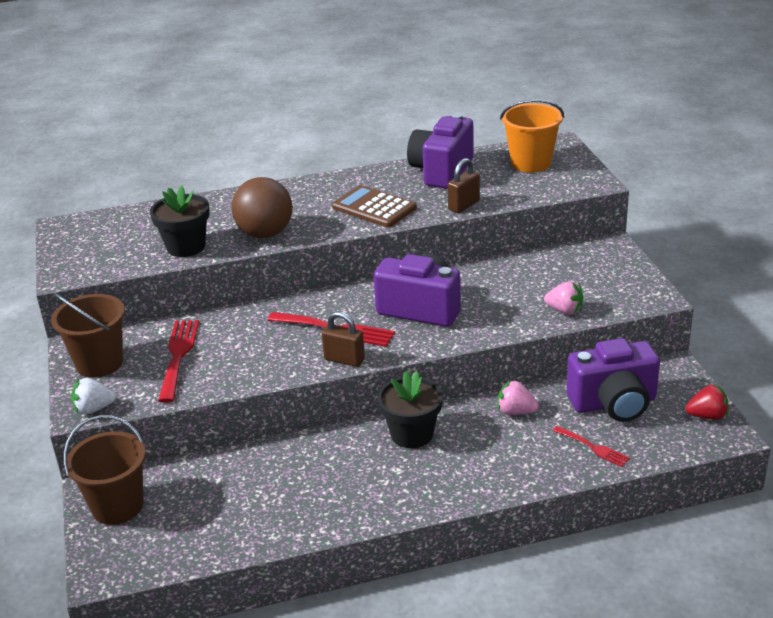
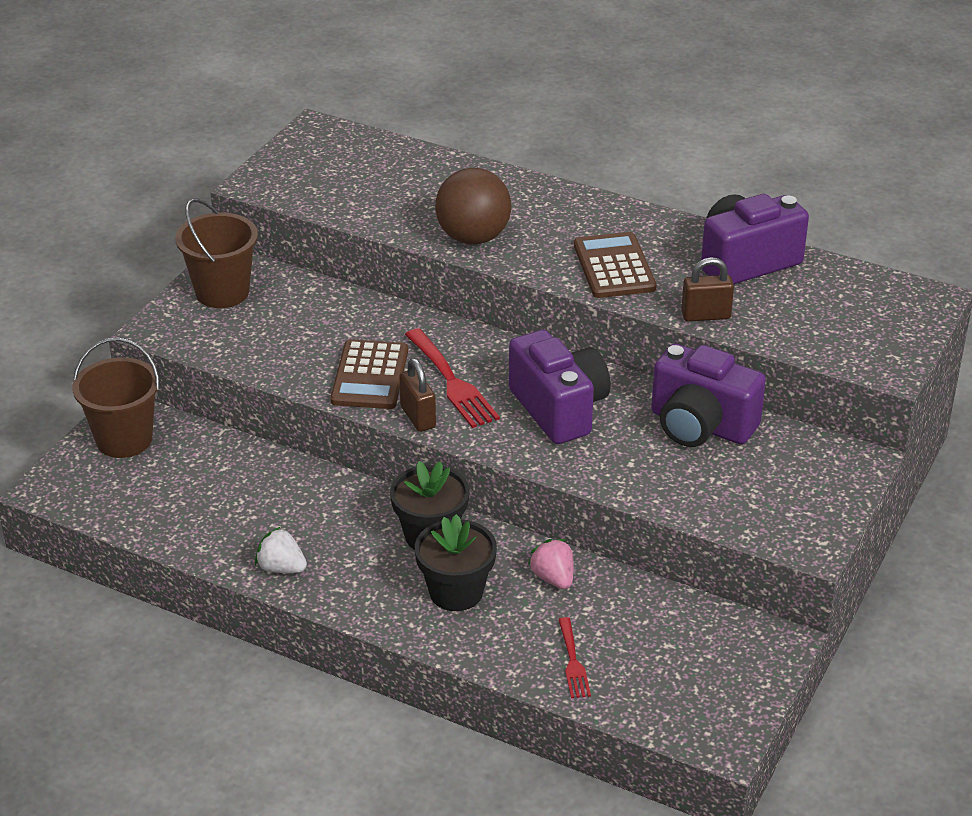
camera: 40 degrees right, 5 degrees up
(94, 409) = (166, 334): white strawberry -> white strawberry (281, 568)
(178, 356) = (290, 324): red fork -> none
(186, 247) = (387, 212): black flower pot -> black flower pot (456, 592)
(278, 355) = (370, 376): none -> brown calculator
(530, 163) = (857, 305): orange bucket -> none
(564, 310) = (694, 499): pink strawberry -> none
(614, 403) = (659, 634): purple camera -> purple camera (700, 426)
(707, 416) = (733, 711): red strawberry -> none

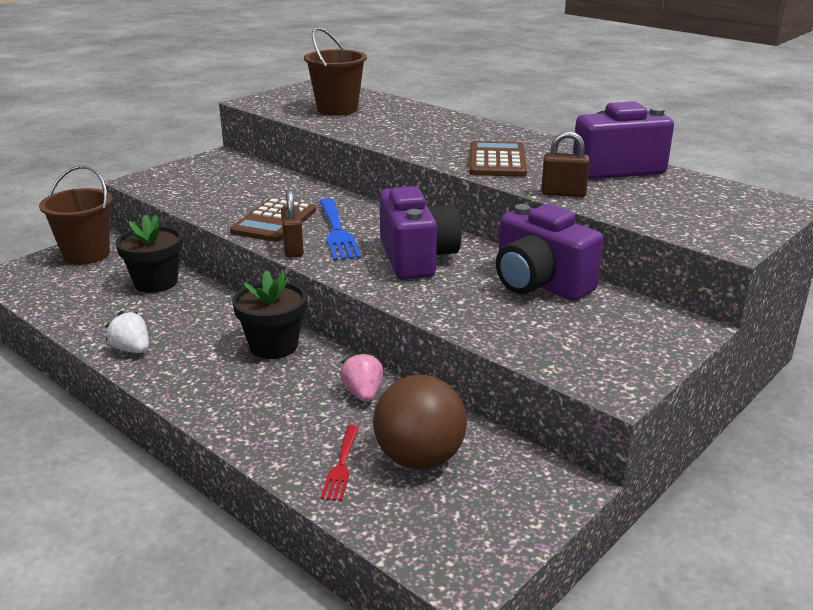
camera: 15 degrees right, 10 degrees down
(222, 292) = (204, 168): brown bucket -> brown bucket (337, 109)
(452, 382) = (337, 232): red fork -> blue fork
(456, 592) = (267, 390): black flower pot -> black flower pot (156, 283)
(473, 237) = (392, 137): brown ball -> brown ball (419, 458)

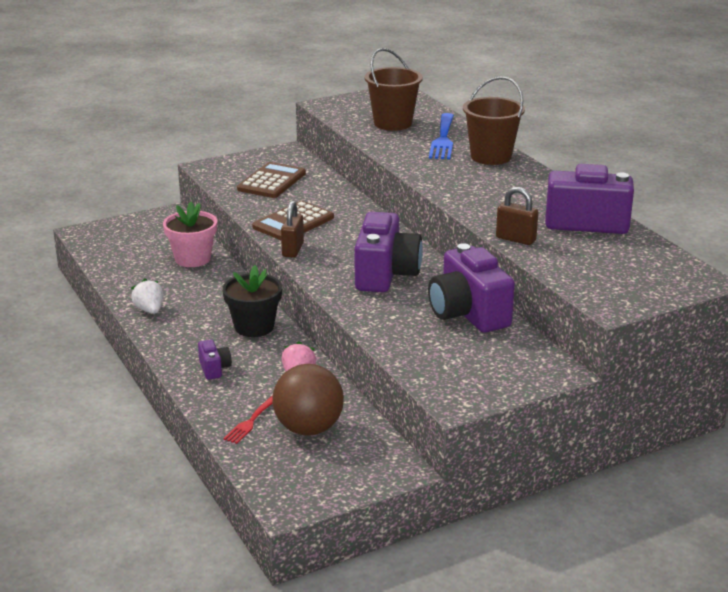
camera: 20 degrees right, 0 degrees up
(86, 254) = (151, 225): brown bucket -> brown bucket (491, 157)
(156, 283) = (192, 259): black flower pot -> pink flower pot
(254, 406) = (214, 369): none -> purple camera
(337, 232) = (337, 241): blue fork -> blue fork (443, 139)
(497, 161) = (489, 198): brown calculator -> brown calculator (271, 181)

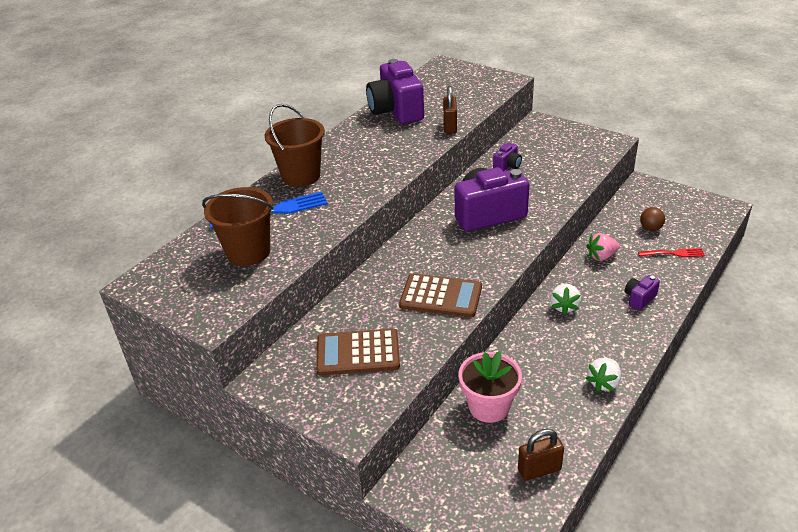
camera: 115 degrees left, 10 degrees up
(254, 327) = (564, 306): black flower pot -> white strawberry
(293, 250) = (492, 274): brown padlock -> brown padlock (539, 470)
(308, 428) = (650, 228): brown ball -> brown ball, size x0.47
(468, 314) = (507, 166): purple camera -> purple camera, size x0.45

